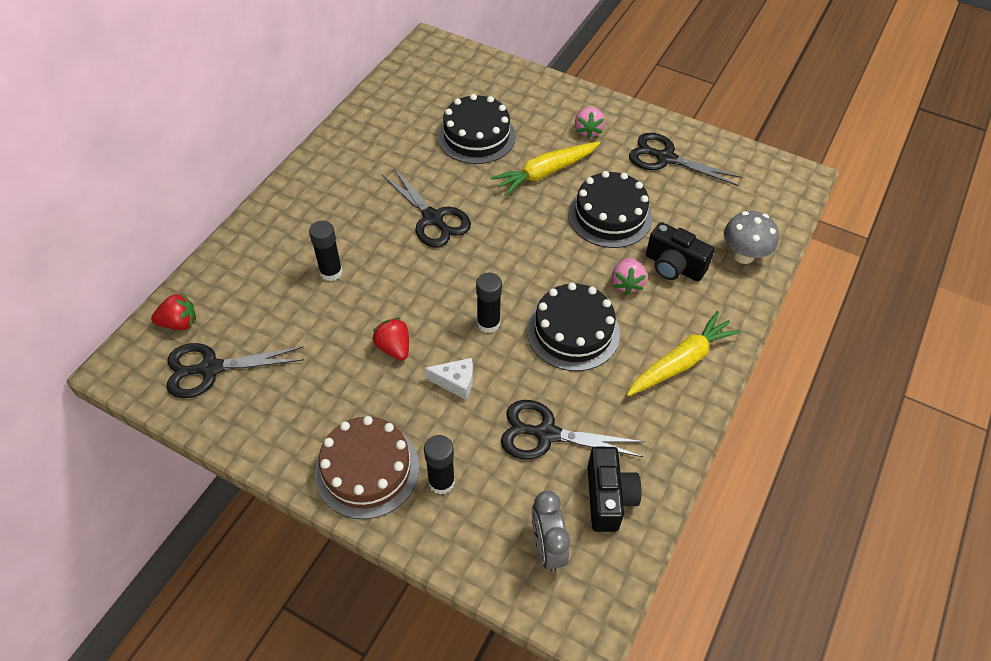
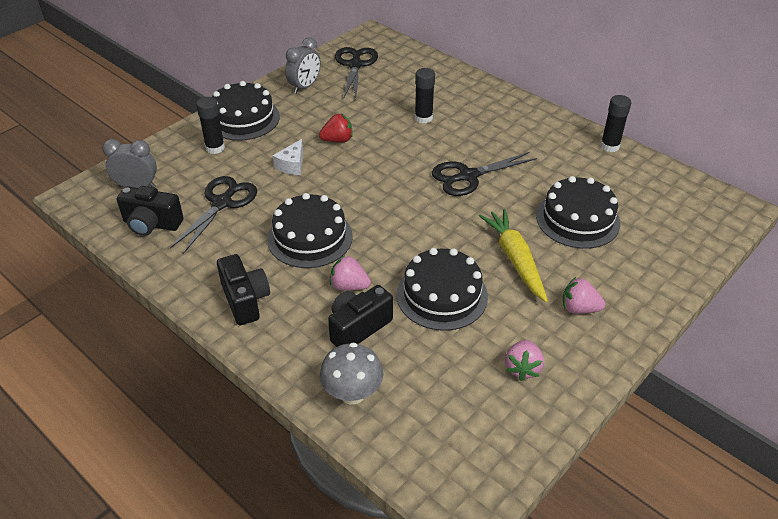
camera: 105 degrees right, 10 degrees down
(179, 323) = (399, 55): red strawberry -> none
(275, 416) = (304, 87): none -> grey clock
(367, 470) = (243, 118): brown cake -> black cake
(488, 323) = (340, 190): black glue stick -> black glue stick (609, 146)
(665, 158) = (522, 368): black scissors -> pink strawberry
(681, 362) = (245, 300): yellow carrot -> black camera

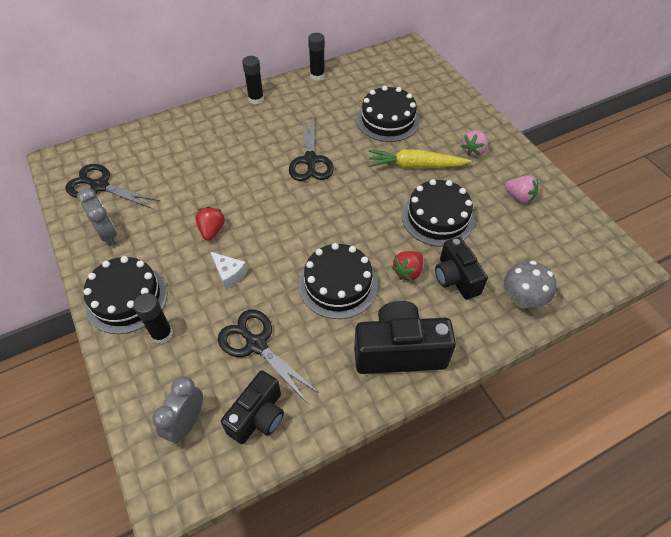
camera: 70 degrees left, 10 degrees up
(245, 300) = (399, 351): black camera -> black camera, size x1.51
(349, 286) = (408, 272): pink strawberry -> red strawberry
(423, 118) = (217, 163): black glue stick -> black glue stick (256, 99)

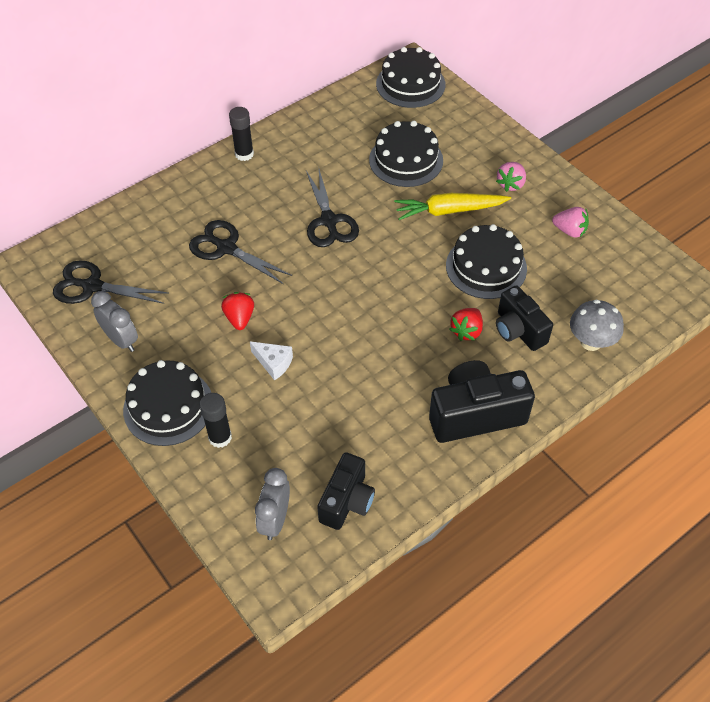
camera: 10 degrees left, 0 degrees up
(256, 344) = (325, 431): black scissors -> black scissors (226, 248)
(317, 76) = (309, 115): black glue stick -> none
(338, 284) = (395, 356): black cake -> black cake (410, 84)

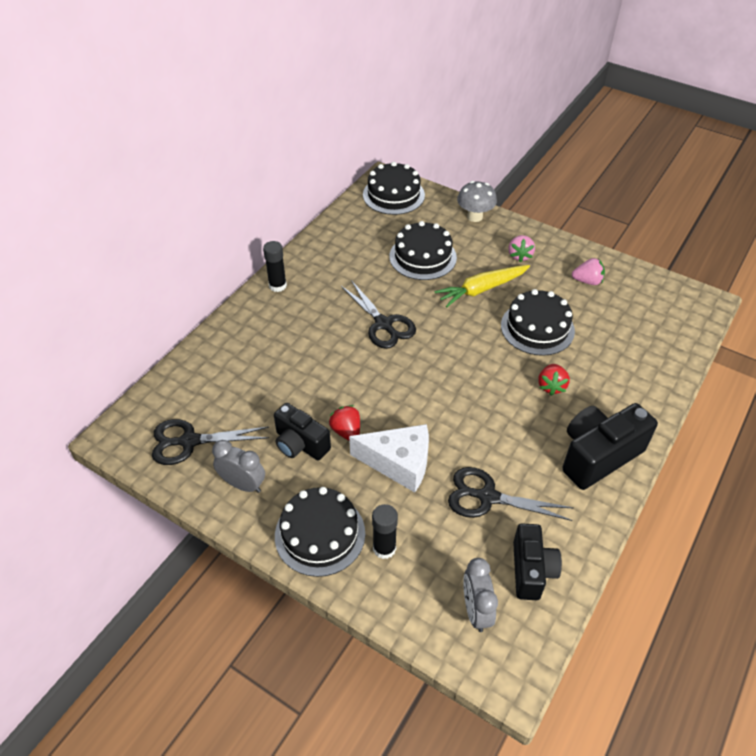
camera: 20 degrees left, 5 degrees down
(226, 248) = (302, 371): black scissors -> black scissors (487, 497)
(274, 363) = (399, 463): white cheese -> white cheese, size x1.86
(518, 330) = (593, 373): black camera -> black camera (300, 444)
(591, 342) = (655, 366): grey mushroom -> grey mushroom (474, 217)

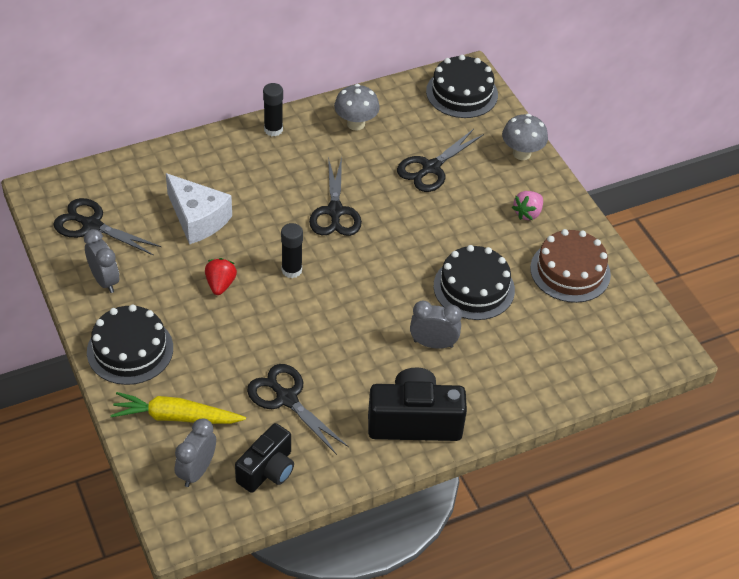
camera: 30 degrees right, 0 degrees up
(300, 444) = (174, 274): black camera -> none
(338, 251) = (356, 124): none -> grey mushroom
(384, 548) = (169, 388): black glue stick -> black glue stick (291, 270)
(399, 463) = (239, 332): white cheese -> white cheese (198, 219)
(422, 257) = (431, 168): black cake -> black scissors
(481, 289) = (456, 226): yellow carrot -> yellow carrot (176, 417)
(551, 386) = (433, 344): red strawberry -> grey clock
(587, 281) = (570, 271): pink strawberry -> brown cake

